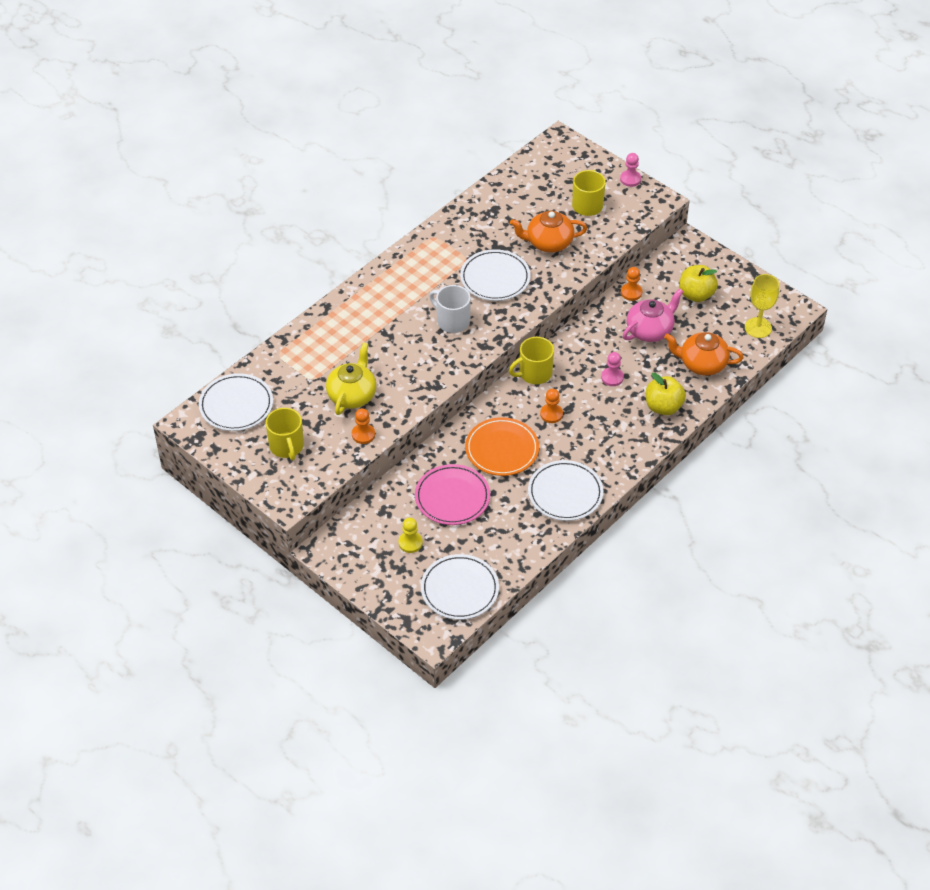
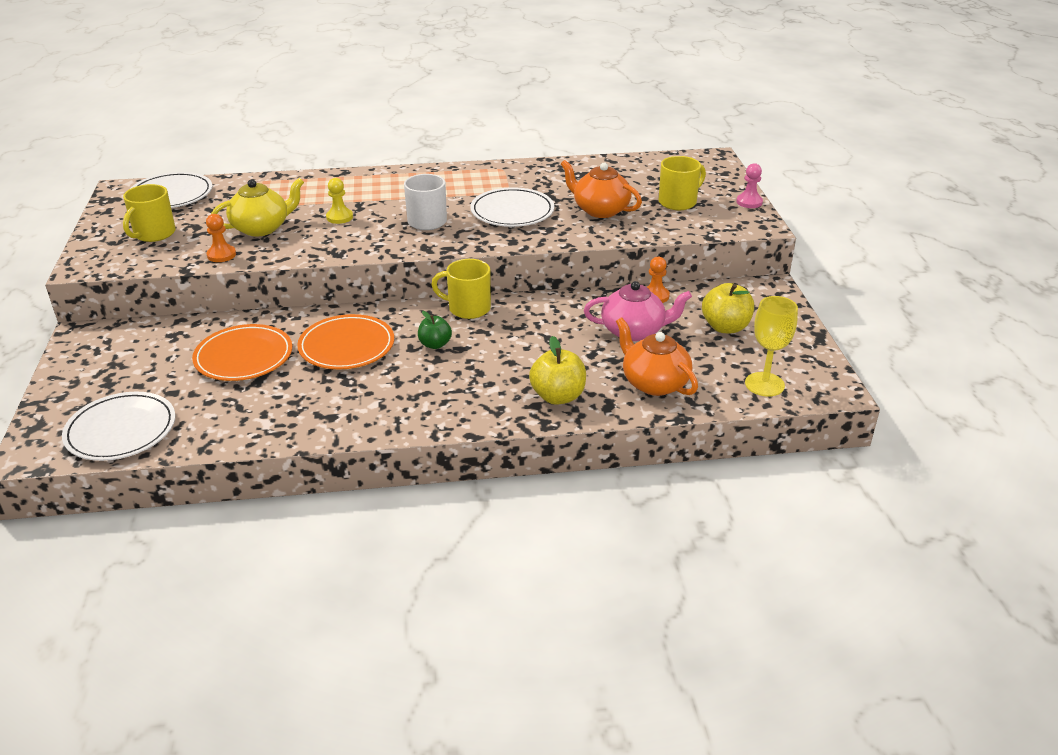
camera: 40 degrees right, 15 degrees down
(410, 543) = (150, 369): yellow pawn -> yellow pawn (339, 217)
(452, 497) = (244, 357): pink plate -> orange plate
(551, 414) = (435, 344): orange pawn -> green apple
(565, 493) = (346, 411): white plate -> none
(612, 377) = (539, 347): pink pawn -> none

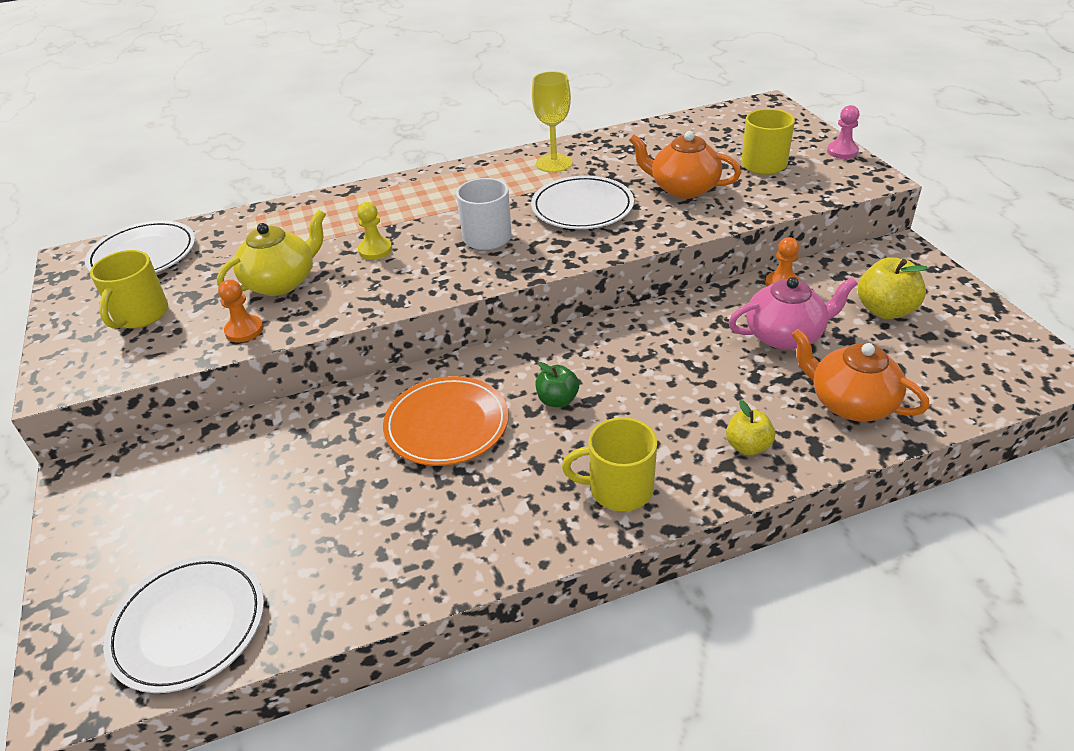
camera: 10 degrees left, 5 degrees up
(244, 357) = (317, 468): orange plate -> none
(468, 308) = (572, 341): yellow mug -> yellow mug (618, 489)
(558, 396) = (748, 446): yellow apple -> yellow apple, size x0.64
(764, 384) = (977, 379): yellow goblet -> yellow goblet (554, 163)

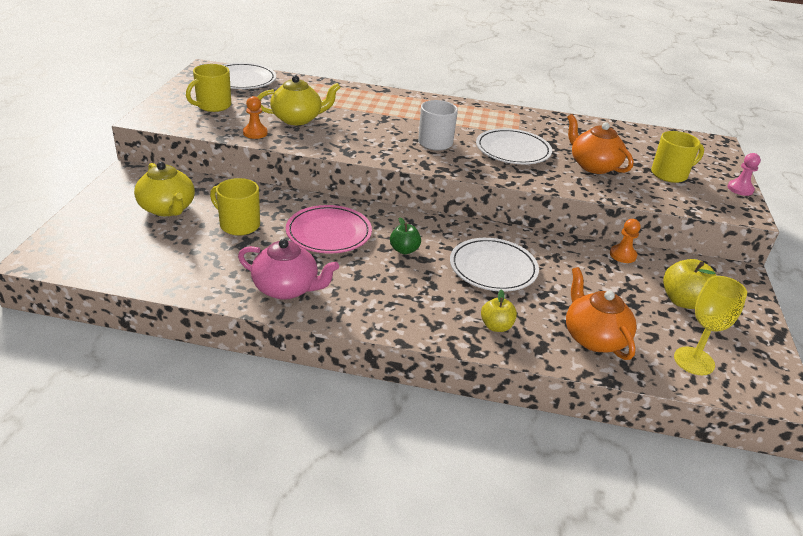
camera: 25 degrees right, 5 degrees down
(188, 625) = (114, 257): white plate -> white plate (493, 268)
(194, 504) = (168, 208): none -> yellow teapot
(375, 250) = (364, 124): yellow pawn -> none
(447, 425) = (329, 233): orange plate -> pink plate
(554, 163) = (522, 121): yellow goblet -> yellow goblet (694, 361)
(618, 489) = (392, 308): yellow mug -> yellow mug (238, 225)
(785, 335) = (591, 283): pink teapot -> pink teapot (287, 288)

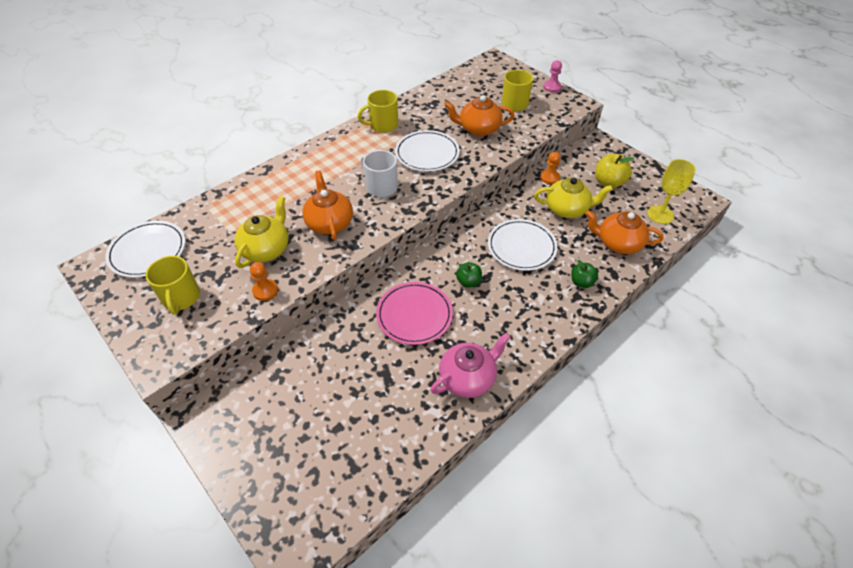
camera: 50 degrees left, 15 degrees up
(168, 208) = (290, 412): yellow teapot -> yellow teapot (567, 209)
(238, 225) = (358, 369): yellow mug -> yellow mug (383, 125)
(360, 134) = (329, 223): none -> orange teapot
(496, 326) = (581, 282): yellow apple -> green apple

